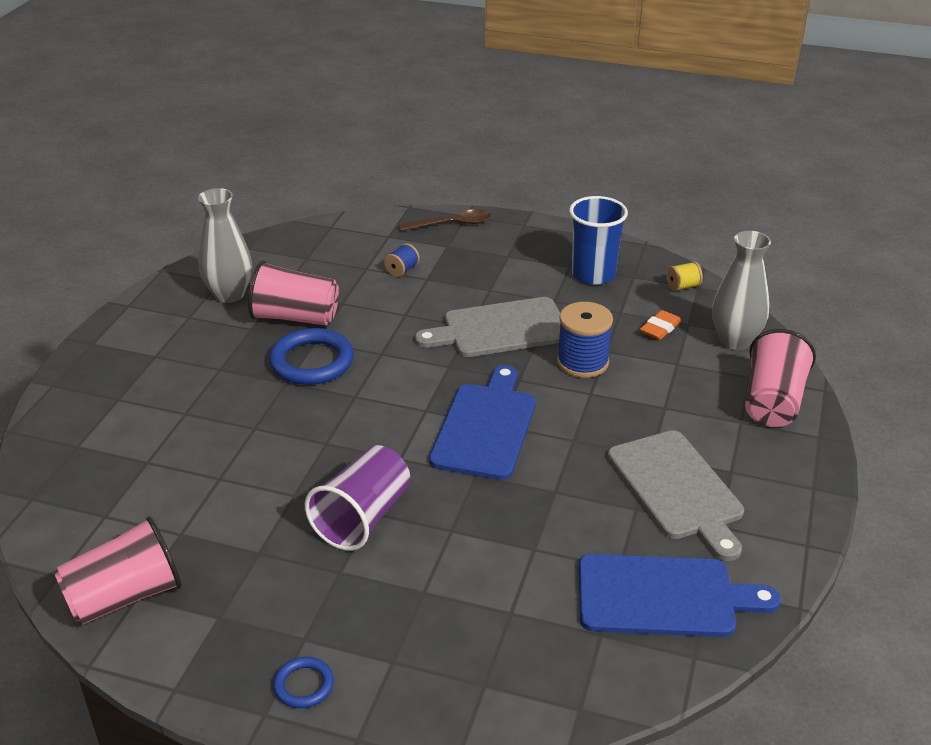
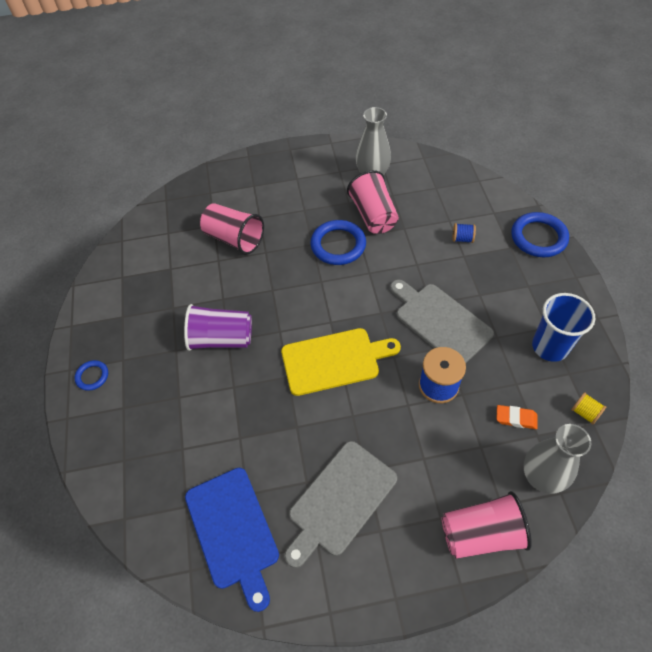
camera: 65 degrees right, 20 degrees up
(125, 597) = (119, 272): pink cup -> pink cup (234, 238)
(452, 224) = (538, 237): brown spoon -> blue ring
(485, 427) = (334, 361): blue cutting board -> yellow cutting board

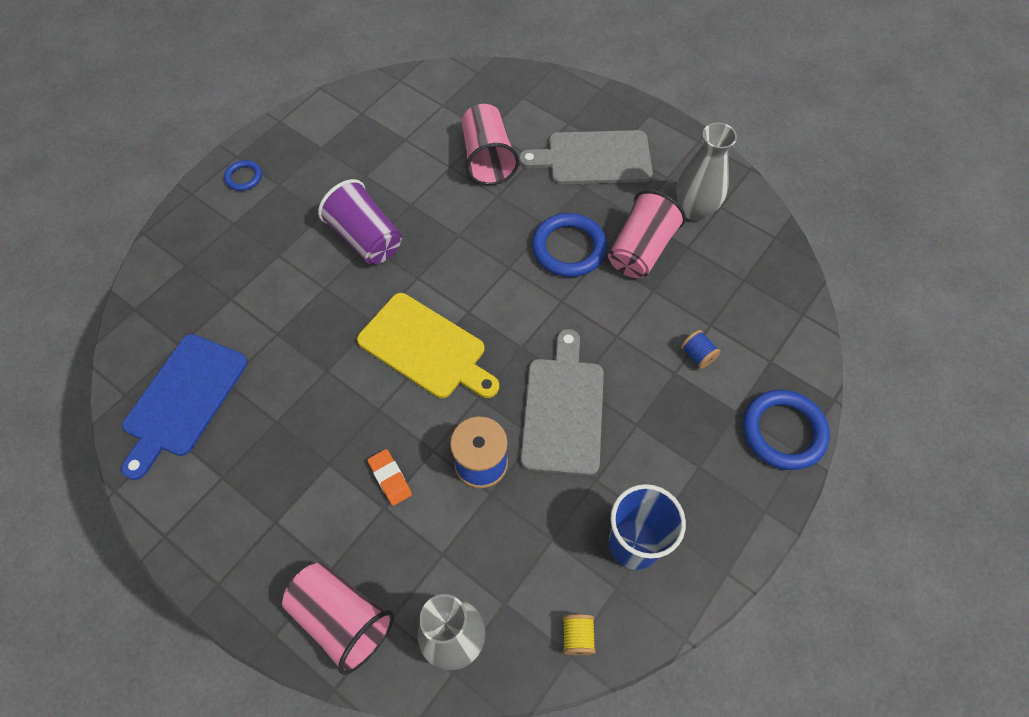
camera: 45 degrees right, 5 degrees up
(340, 500) = (279, 464): grey cutting board -> grey cutting board (594, 158)
(516, 418) = (506, 567): orange eraser -> orange eraser (390, 478)

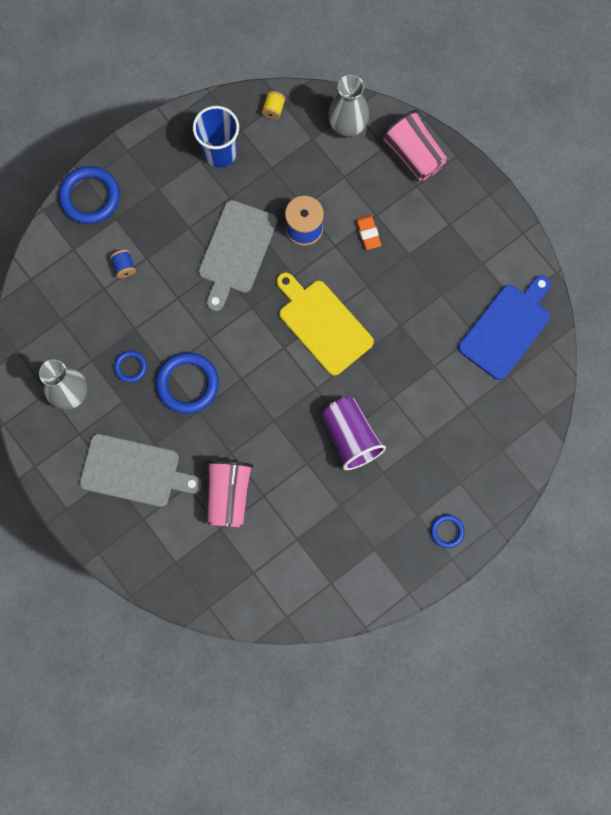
camera: 165 degrees left, 15 degrees up
(640, 250) = (130, 367): pink cup -> blue ring

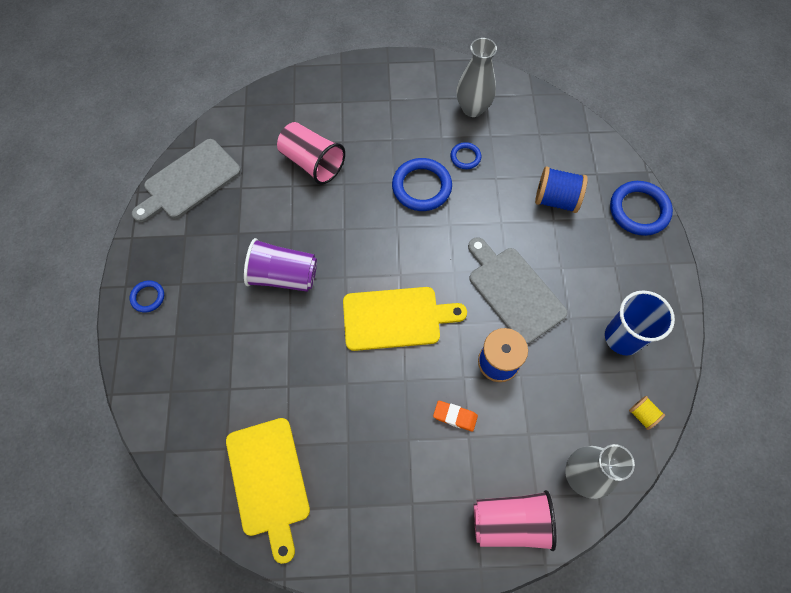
camera: 125 degrees right, 10 degrees down
(124, 267) = (556, 199): blue spool -> blue spool, size x1.89
(134, 471) = (381, 115): grey cutting board -> grey cutting board (189, 181)
(507, 328) = (268, 481): blue cutting board -> yellow cutting board

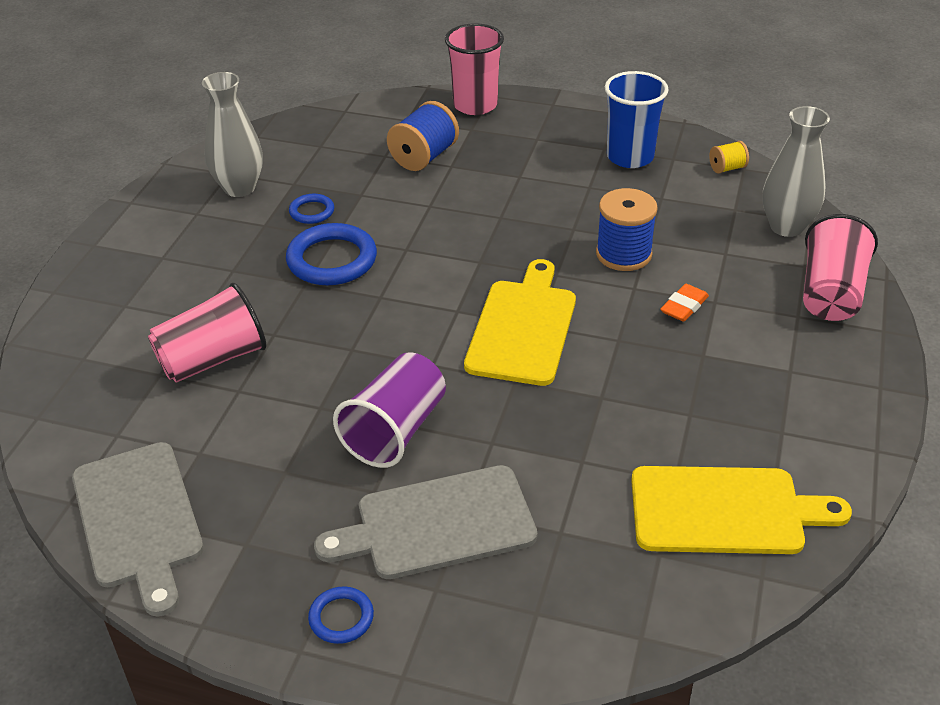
camera: 70 degrees left, 25 degrees down
(514, 291) = (533, 219): grey cutting board -> grey cutting board (438, 524)
(639, 210) = (475, 105): blue ring -> pink cup

